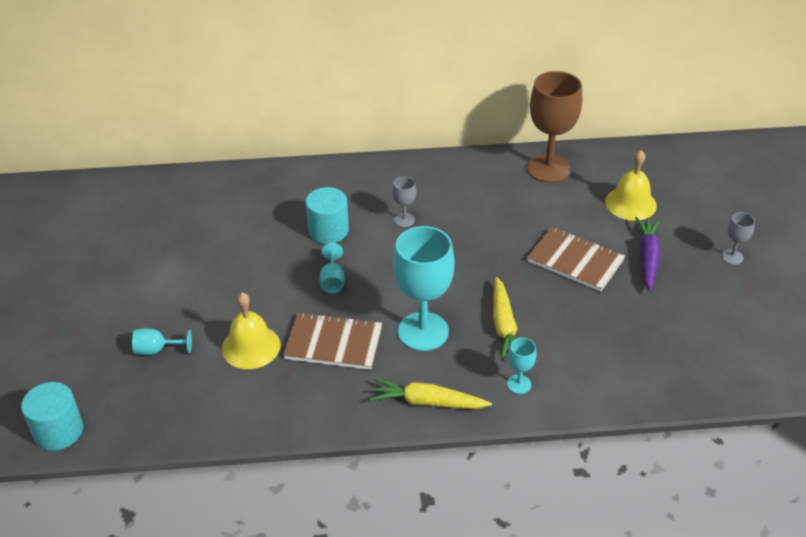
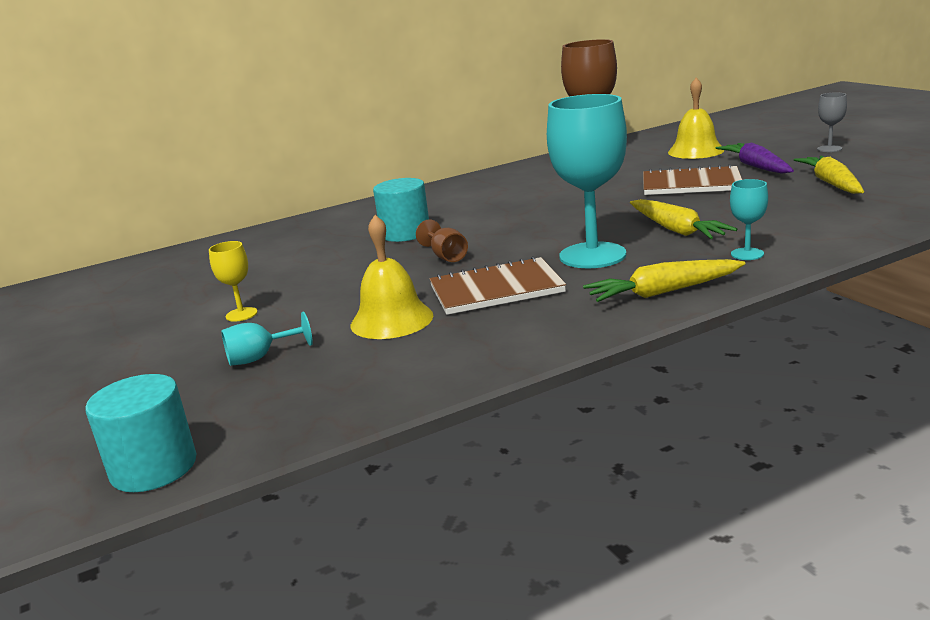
camera: 20 degrees left, 20 degrees down
(170, 291) = (241, 314): none -> yellow goblet
(332, 281) = (446, 256): turquoise goblet -> brown goblet
(404, 220) = (484, 208): grey goblet -> none
(672, 316) = (831, 183): none -> yellow carrot

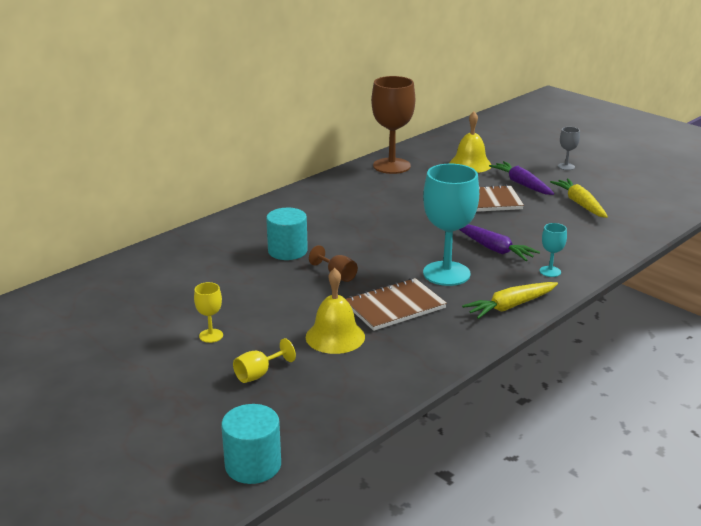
camera: 20 degrees left, 5 degrees up
(260, 357) = (259, 374): turquoise goblet -> yellow goblet
(676, 230) = (493, 248): yellow carrot -> purple carrot

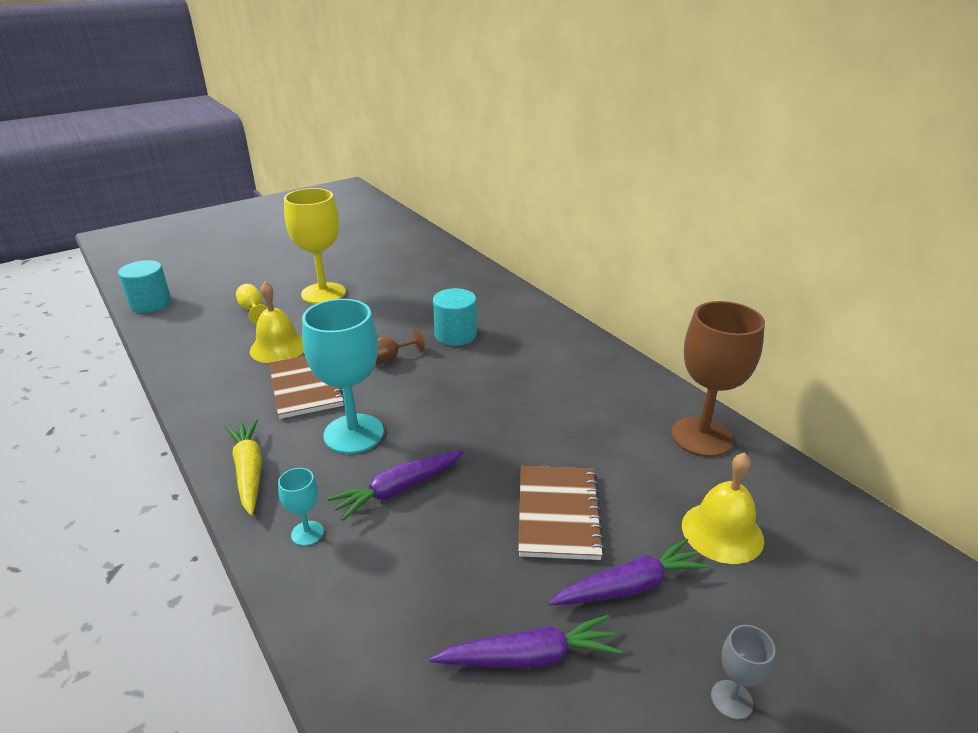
camera: 100 degrees right, 5 degrees up
(211, 336) = (323, 293): yellow goblet -> yellow goblet, size x2.21
(580, 204) = (529, 656): yellow carrot -> purple carrot

